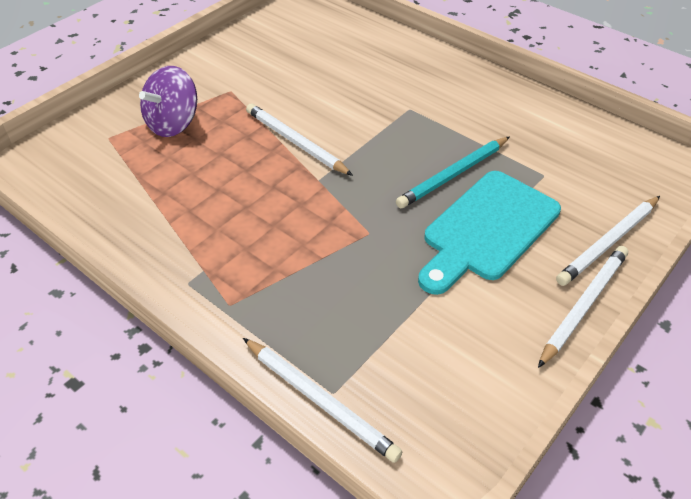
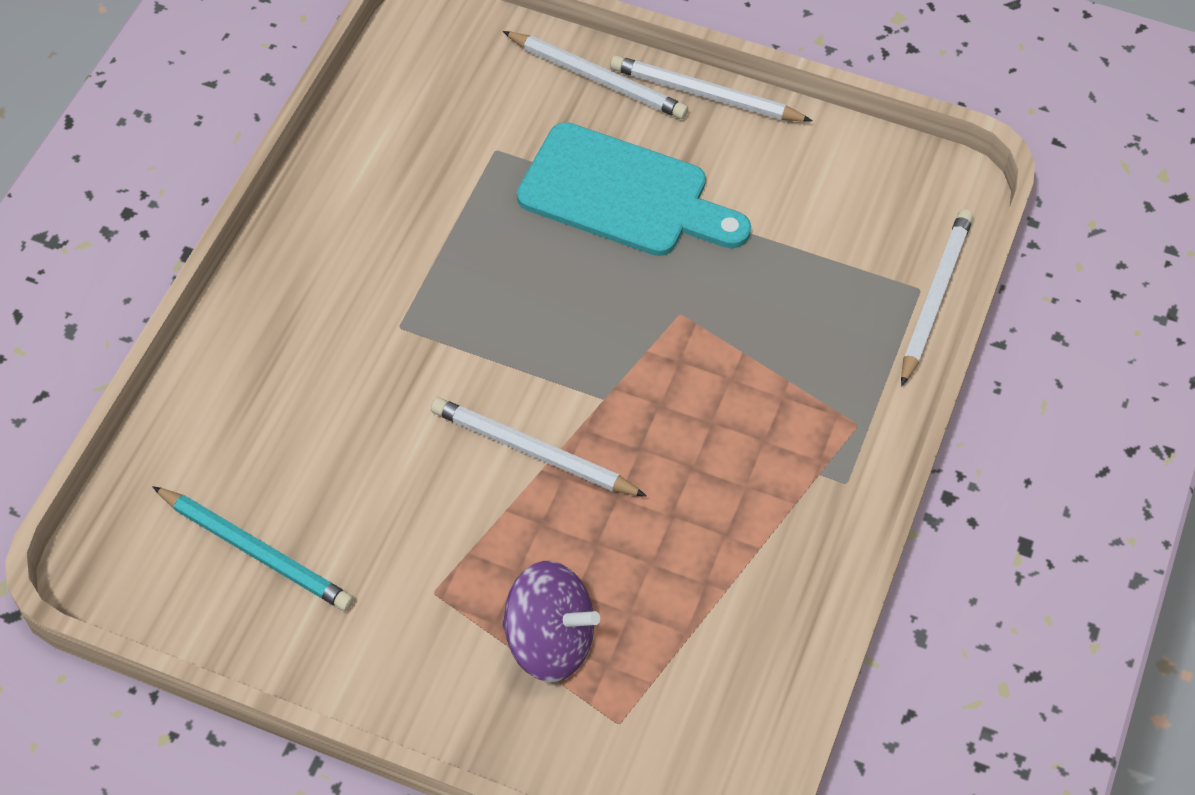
camera: 110 degrees left, 10 degrees up
(296, 142) = (533, 451): white pencil -> white pencil turned 90 degrees clockwise
(453, 174) = (533, 246): turquoise pencil -> turquoise pencil (255, 551)

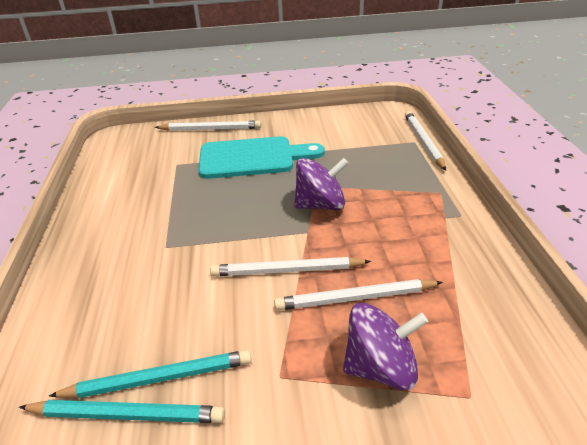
camera: 25 degrees left, 20 degrees down
(305, 525) = (158, 378): none -> turquoise pencil
(658, 356) = (320, 205): none -> purple spinning top
(705, 94) = (264, 119): white pencil -> white pencil (355, 298)

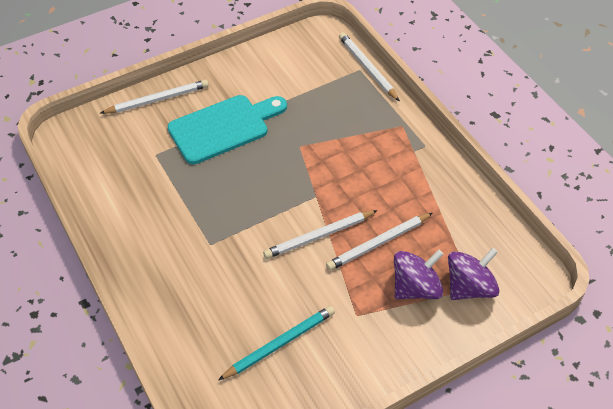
camera: 25 degrees left, 15 degrees up
(126, 415) = (275, 372): turquoise pencil -> none
(320, 205) = (312, 165): purple spinning top -> purple spinning top (469, 287)

